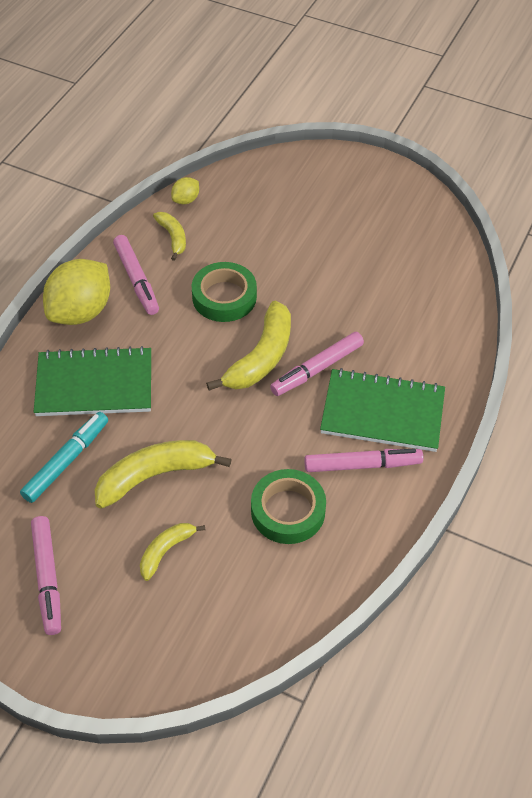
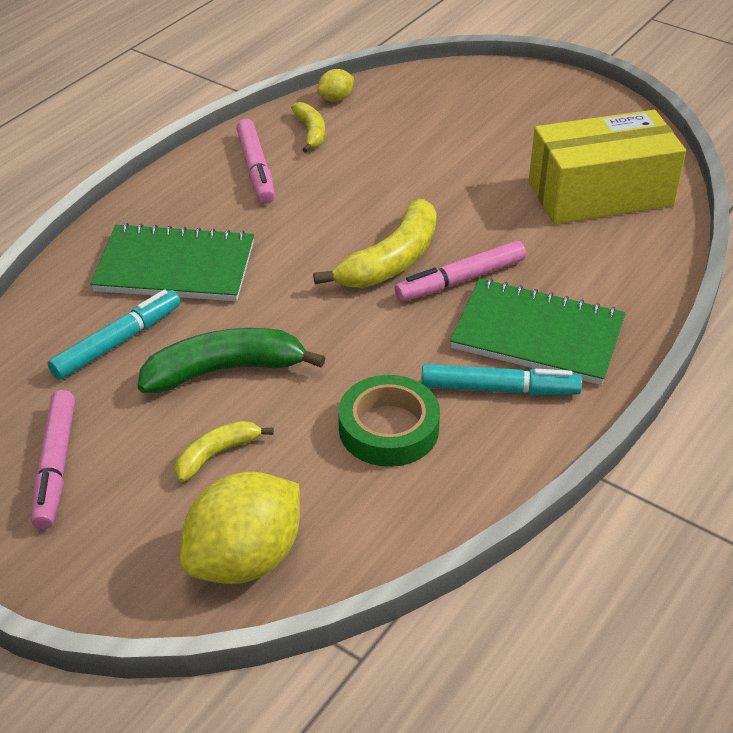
camera: 10 degrees right, 10 degrees down
(81, 311) = (180, 193): yellow lemon -> yellow lemon (245, 559)
(155, 476) = (225, 370): yellow banana -> green banana
(224, 297) = (359, 196): green tape -> none
(362, 465) = (499, 389): pink marker -> turquoise marker
(409, 273) = (600, 194): none -> yellow box

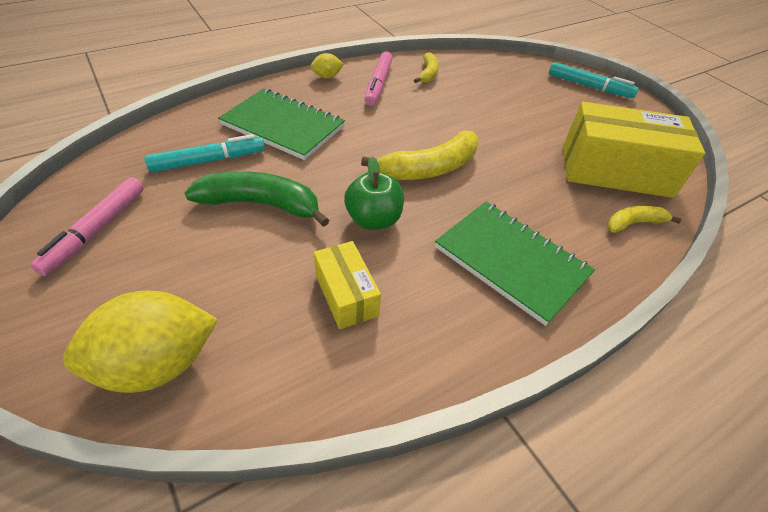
camera: 20 degrees right, 5 degrees up
(216, 454) = (206, 265): yellow banana -> yellow banana (634, 223)
(336, 98) = (457, 59): yellow lemon -> yellow lemon (327, 76)
(365, 342) = (373, 220): none -> green apple
(388, 428) = (346, 295): green tape -> yellow box
(460, 280) = (473, 198): pink marker -> none
(499, 389) = (455, 296): turquoise marker -> turquoise marker (589, 86)

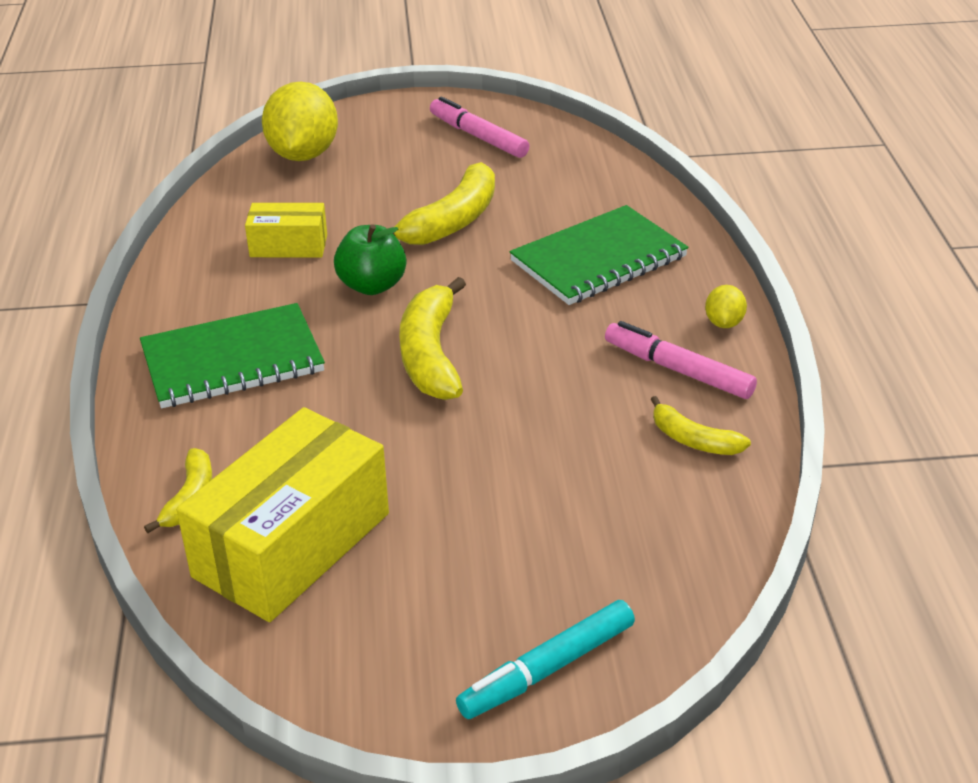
camera: 120 degrees right, 10 degrees down
(208, 161) = (552, 200): turquoise marker -> none
(261, 204) = (452, 221): green banana -> yellow banana

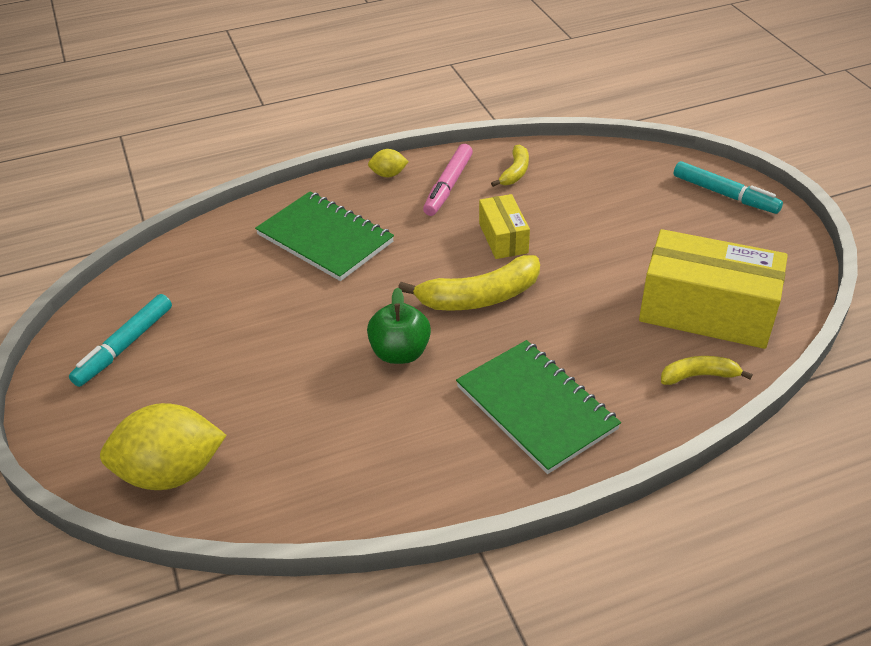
camera: 105 degrees left, 5 degrees up
(288, 246) = (353, 427): yellow box -> yellow box (503, 238)
(452, 221) = (286, 329): yellow banana -> none
(478, 136) = (125, 346): pink marker -> turquoise marker

